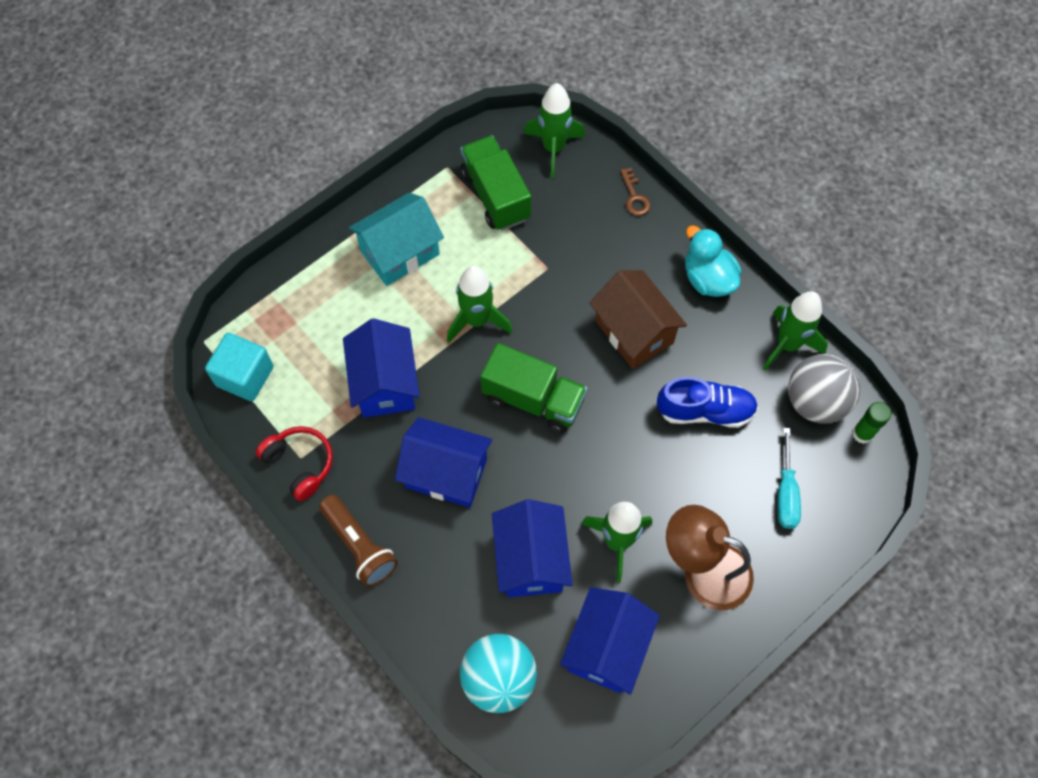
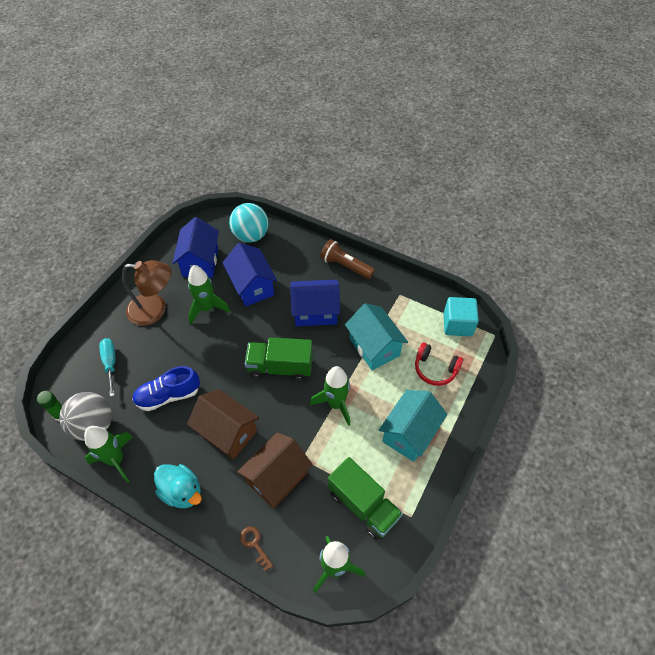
camera: 160 degrees right, 10 degrees down
(300, 464) = (398, 291): red headphones -> red headphones (435, 369)
(385, 383) = (374, 347): blue house -> turquoise house
(586, 256) = (277, 478): none -> brown house

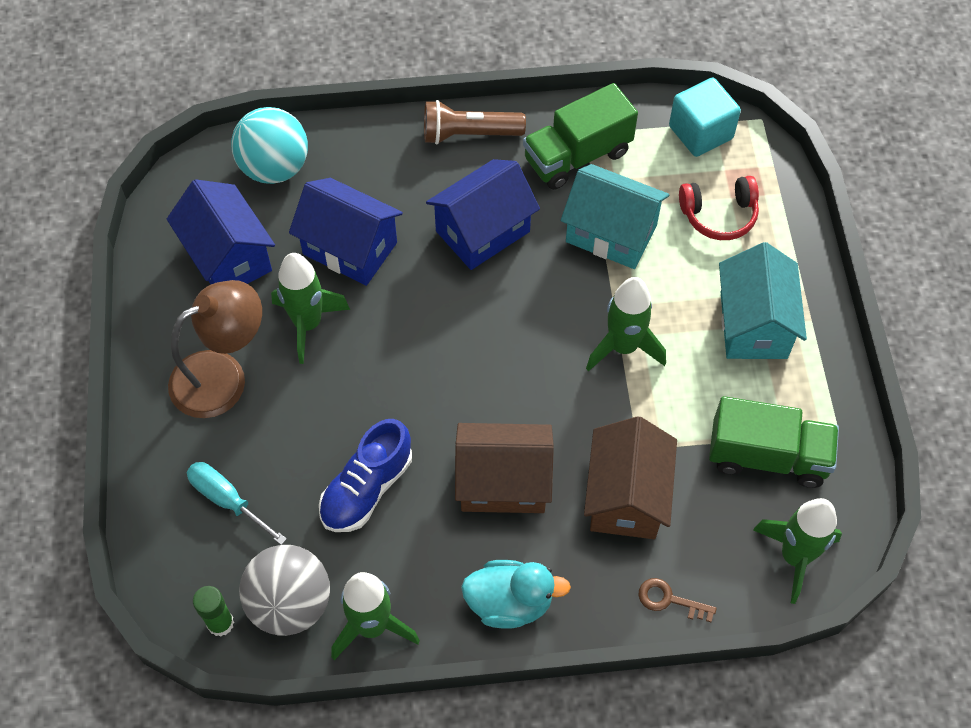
camera: 35 degrees left, 5 degrees up
(280, 367) = (500, 344): green truck -> green truck (577, 156)

